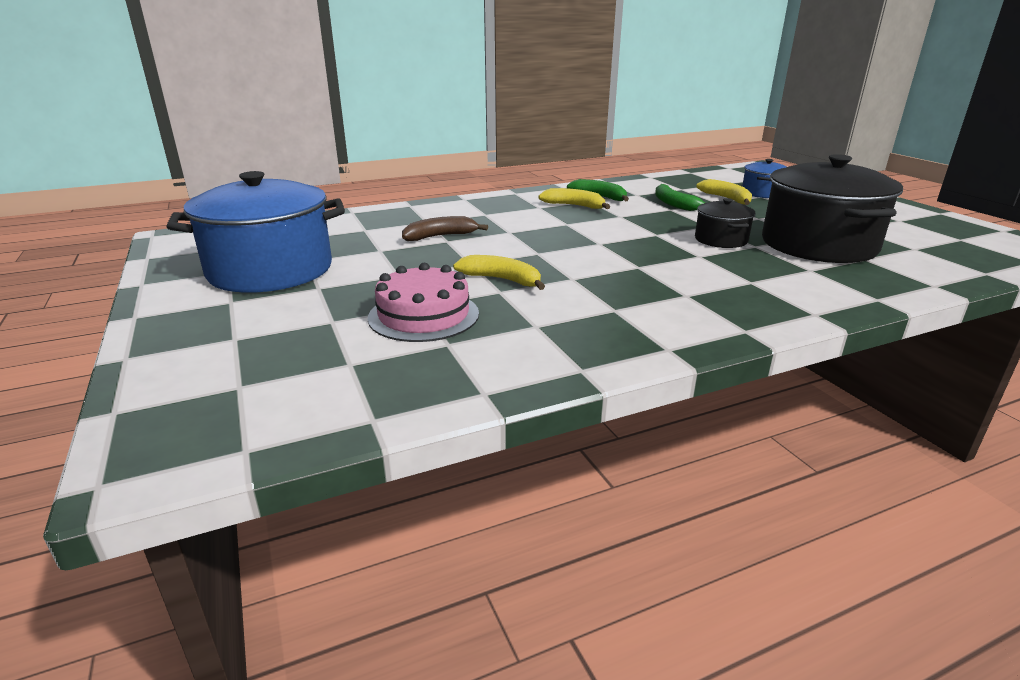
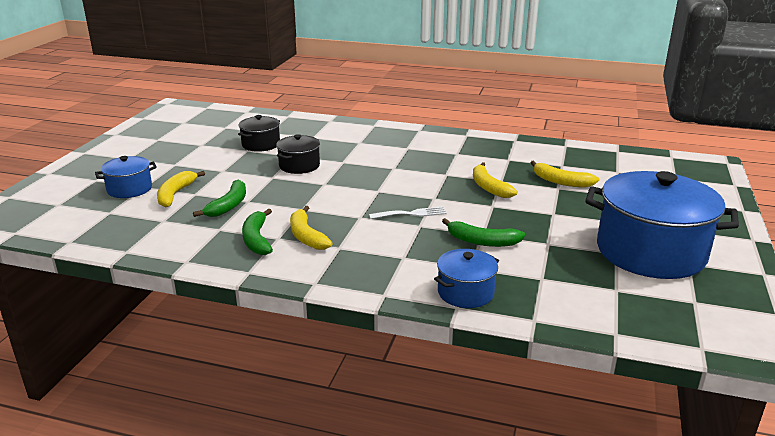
camera: 140 degrees left, 0 degrees up
(413, 211) = (465, 292): none -> blue pot
(423, 315) = (561, 182): pink cake -> yellow banana
(440, 236) = (482, 241): brown banana -> green banana
(532, 236) = (411, 214): none -> white fork
(818, 245) = (261, 144): black pot -> black pot, size x0.49

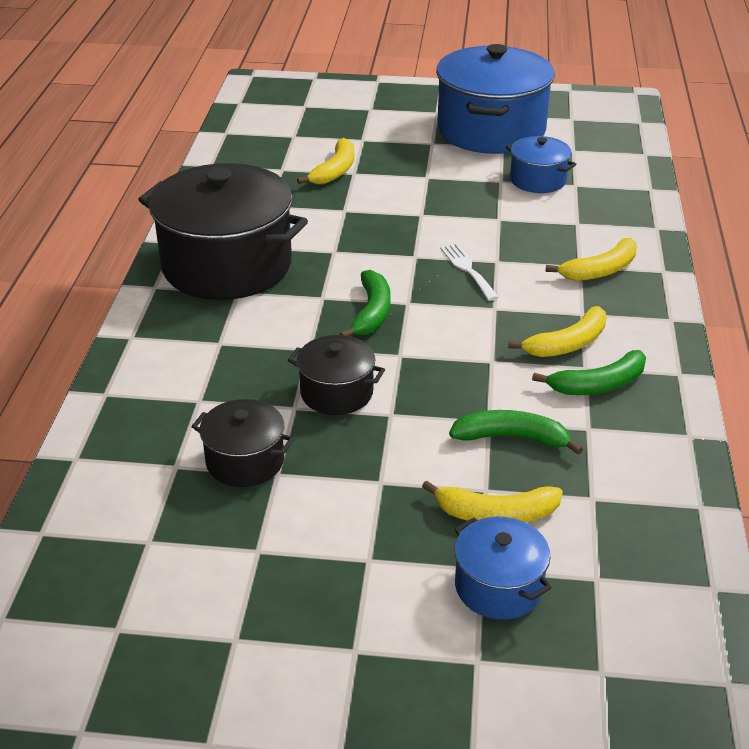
camera: 100 degrees left, 10 degrees up
(436, 146) = (227, 265): none -> black pot
(465, 292) = (628, 224): blue pot -> blue pot (538, 180)
(482, 241) = (516, 218): green banana -> green banana (372, 312)
(489, 187) = (367, 218): yellow banana -> yellow banana (600, 270)

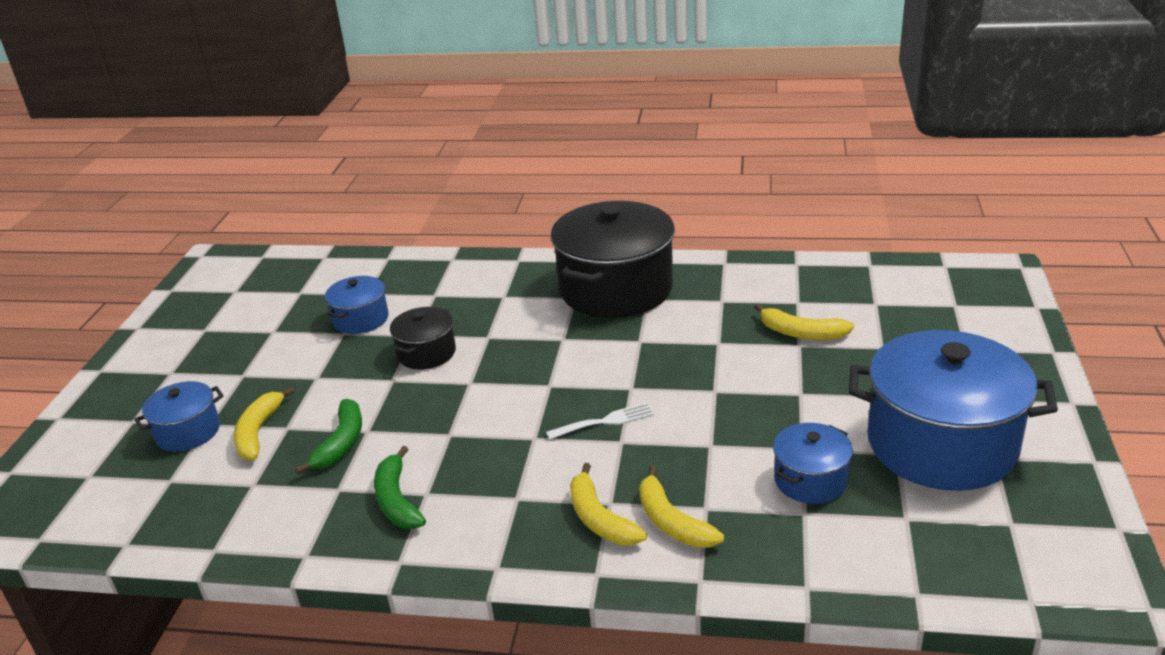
camera: 95 degrees right, 5 degrees down
(245, 461) = (361, 319): black pot -> blue pot
(372, 312) = (535, 366): green banana -> none
(567, 344) = (466, 484): yellow banana -> yellow banana (672, 522)

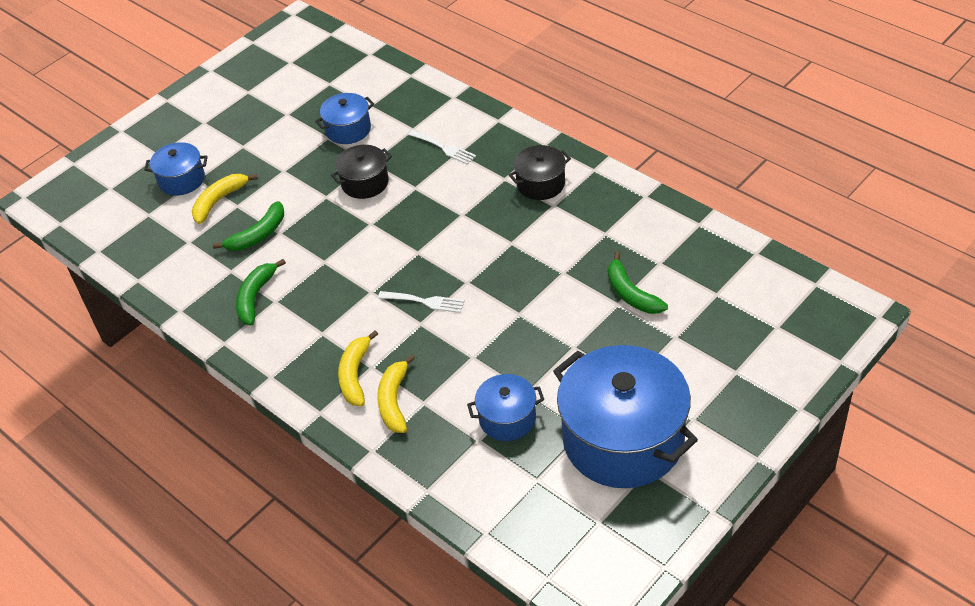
camera: 35 degrees right, 15 degrees up
(485, 297) = (444, 148): none -> white fork
(616, 289) = (540, 184): black pot -> black pot, size x0.49
(801, 333) = (631, 294): yellow banana -> green banana

